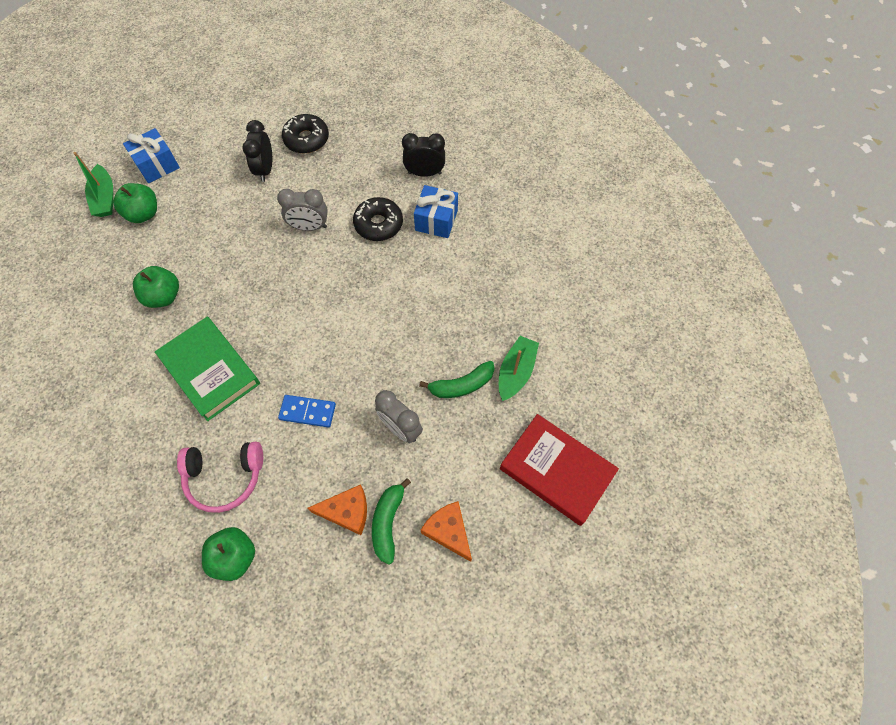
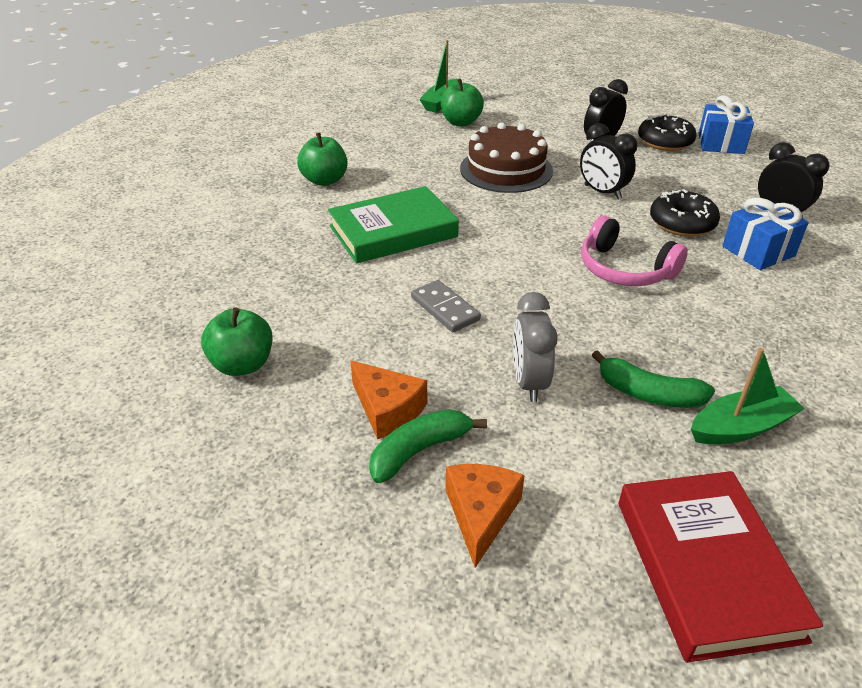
camera: 45 degrees right, 25 degrees down
(157, 165) = (506, 103): blue gift -> blue gift (721, 143)
(163, 296) = (415, 171): green apple -> green apple (324, 180)
(210, 371) = (393, 231): green book -> green book turned 60 degrees clockwise
(225, 477) = (311, 304): pink headphones -> pink headphones (624, 269)
(227, 248) = (506, 169): none -> brown cake
(307, 412) = (445, 308): blue domino -> grey domino
(309, 227) = (602, 192): grey clock -> black clock

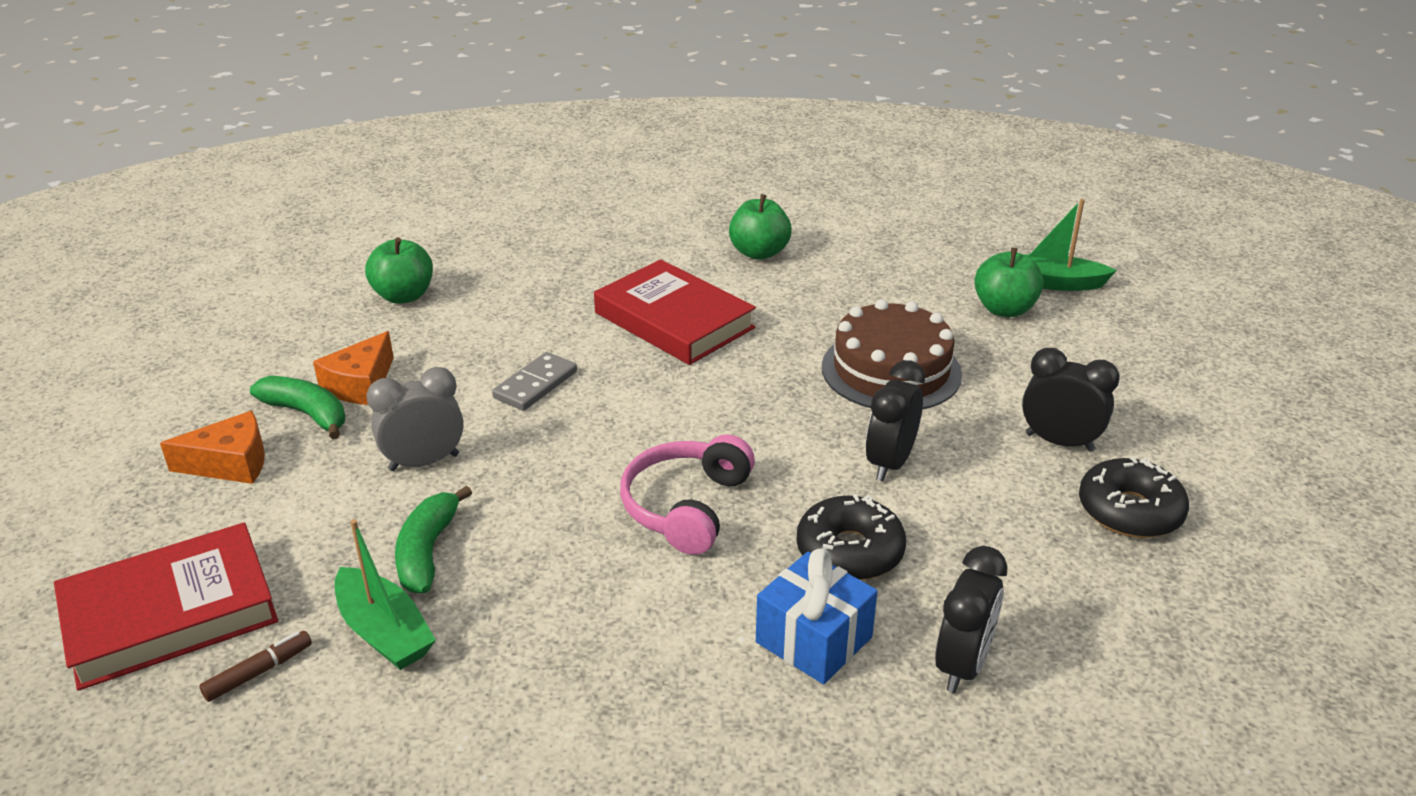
camera: 70 degrees right, 5 degrees down
(393, 231) = (674, 320): green book -> red book
(721, 143) = (1188, 580): blue gift -> none
(785, 506) = (259, 672): none -> brown marker

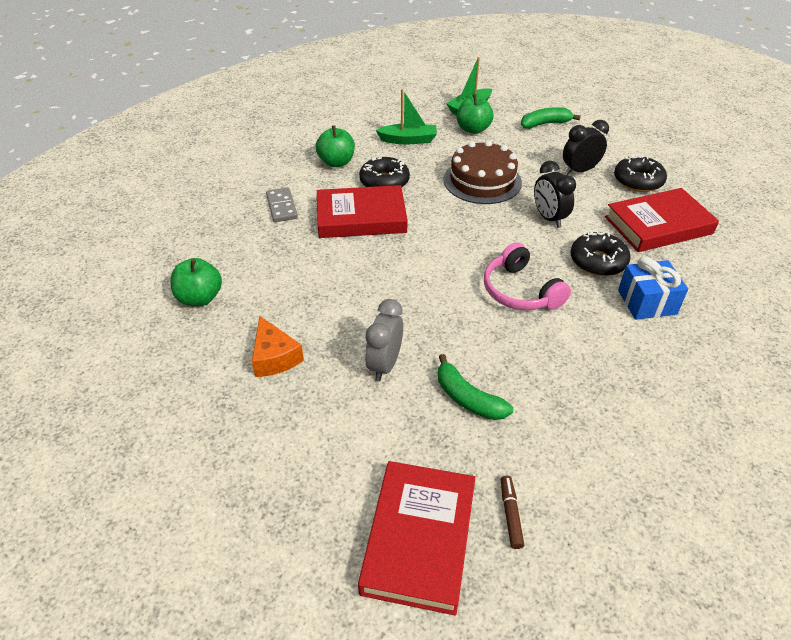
camera: 50 degrees left, 10 degrees up
(230, 463) = (290, 451): orange cheese -> none
(307, 414) = (278, 393): green banana -> green banana (545, 124)
(384, 632) = (520, 445): green boat -> green boat (408, 140)
(535, 385) = (360, 290): grey domino -> grey domino (282, 207)
(771, 301) = (384, 182): none -> black donut
(962, 665) = (693, 272): black clock -> none
(1036, 579) = (658, 225): none -> red book

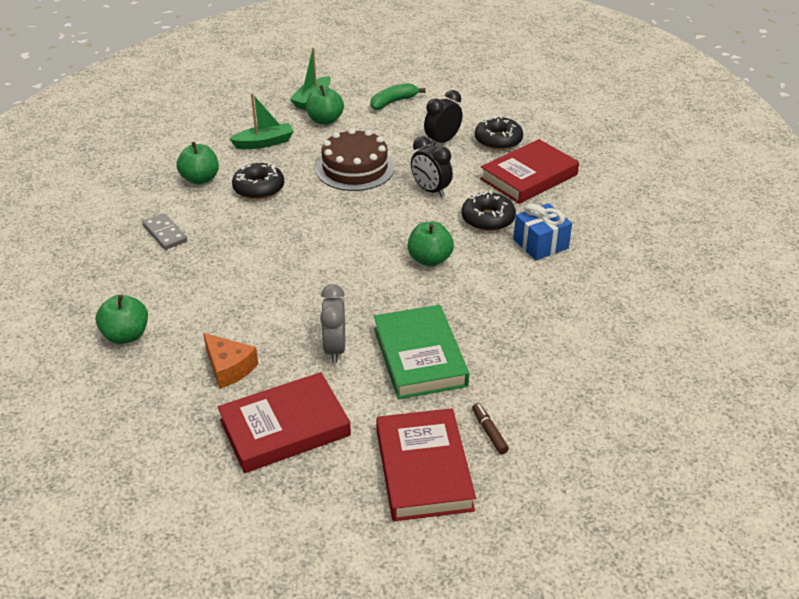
camera: 20 degrees left, 5 degrees down
(361, 217) = (251, 226): red book -> red book (284, 427)
(467, 398) = (419, 357): green banana -> green book
(520, 291) = (429, 259): pink headphones -> green apple

